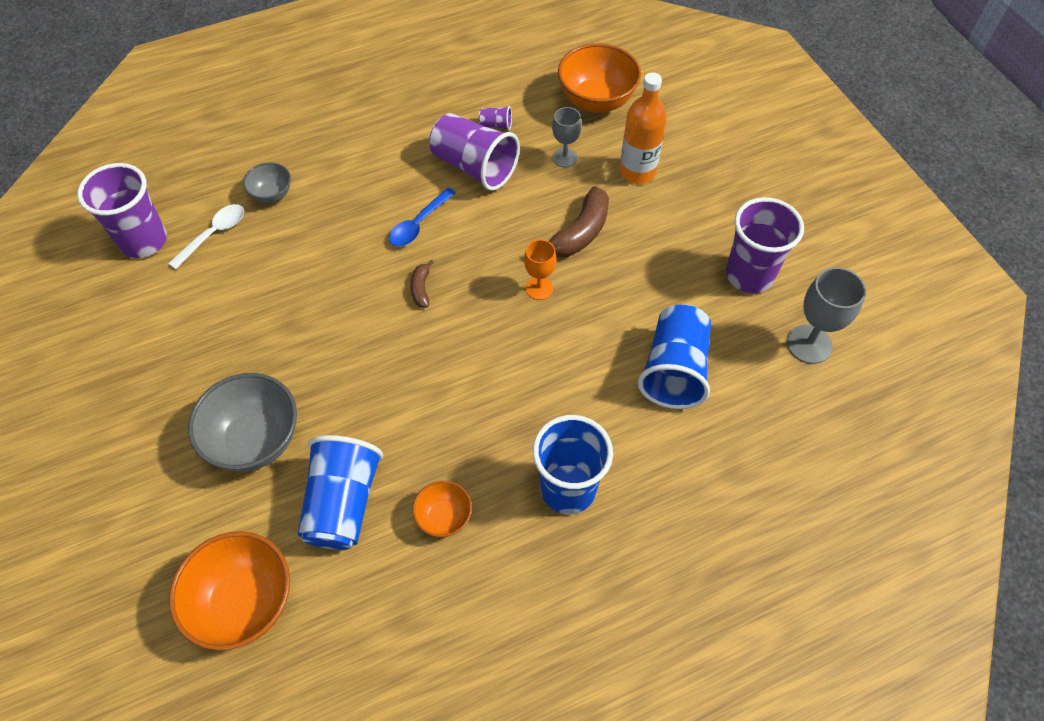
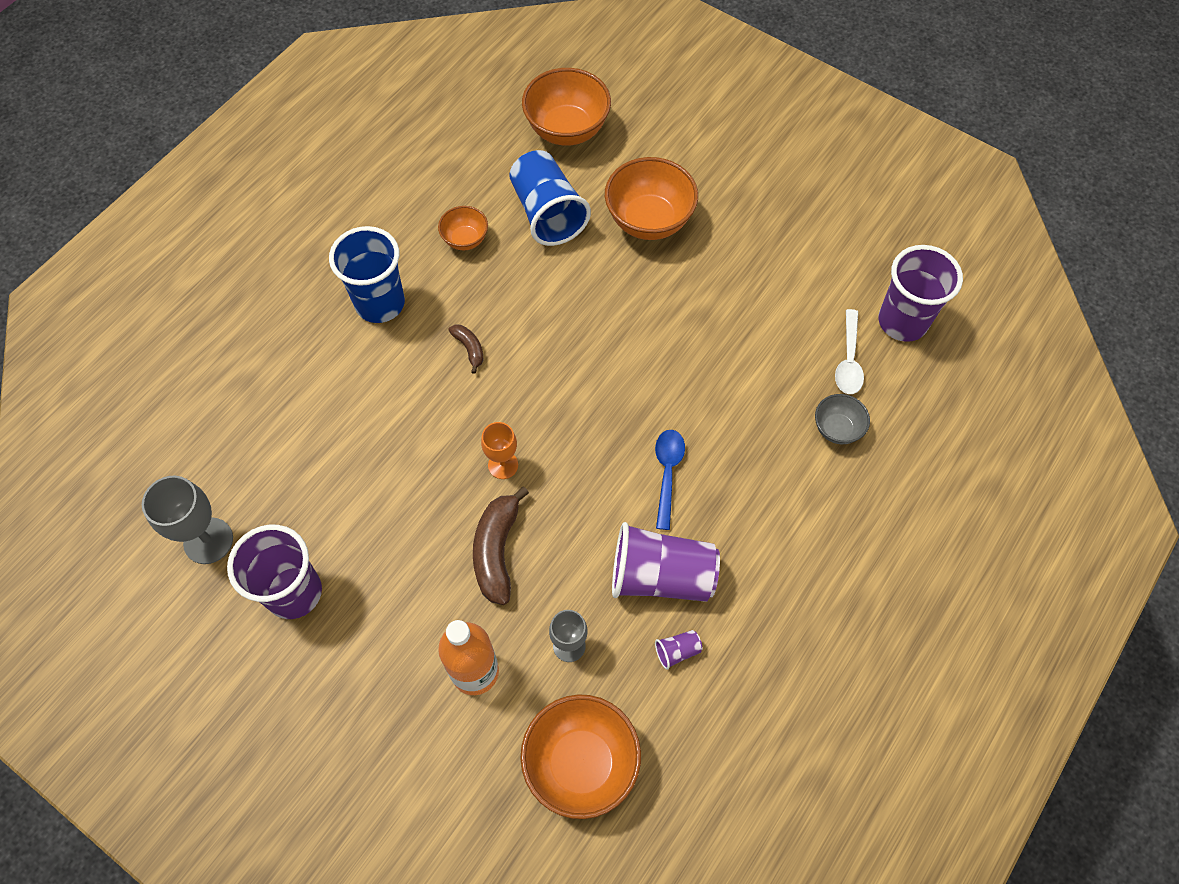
camera: 150 degrees right, 5 degrees up
(255, 440) = (649, 221): grey bowl -> orange bowl
(421, 289) = (614, 407): brown banana -> brown banana (469, 348)
(674, 370) = (333, 447): blue cup -> none

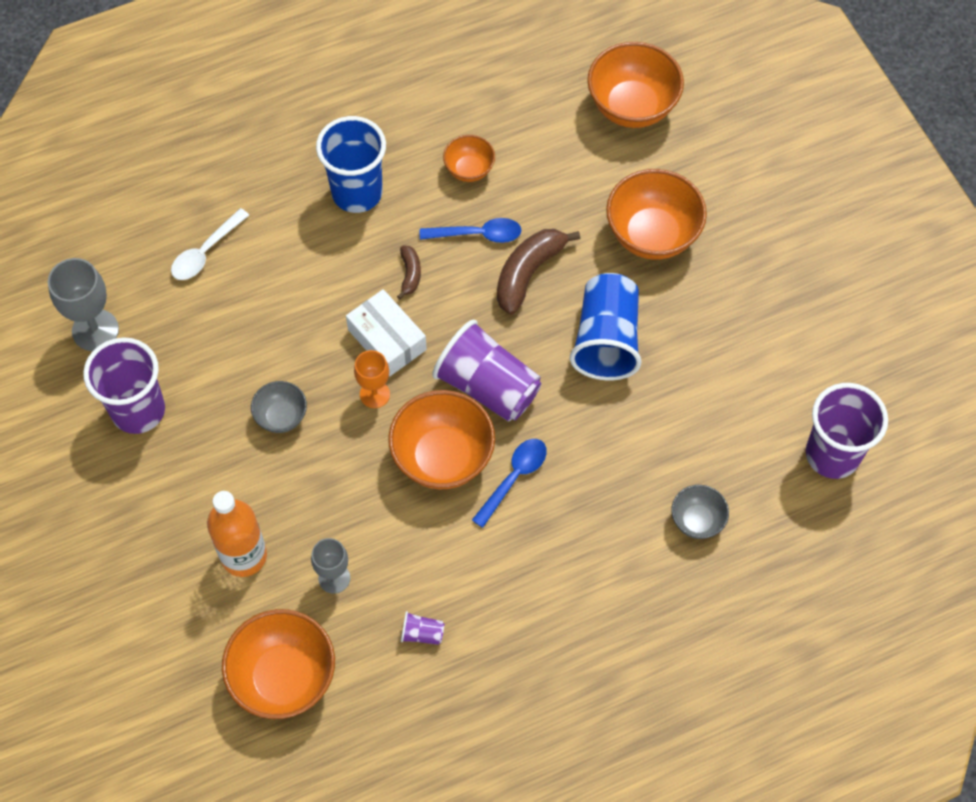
camera: 30 degrees right, 0 degrees up
(432, 528) = (281, 417): none -> grey bowl
(484, 413) = (387, 340): none -> white box
(497, 551) = (323, 466): brown banana -> brown banana (528, 273)
(506, 288) = (477, 234): none -> blue spoon
(547, 213) = (561, 181): blue cup -> blue cup (606, 340)
(596, 488) = (442, 457): none -> orange bowl
(661, 576) = (449, 563): purple cup -> purple cup (488, 386)
(848, 360) = (753, 463): white spoon -> white spoon (206, 252)

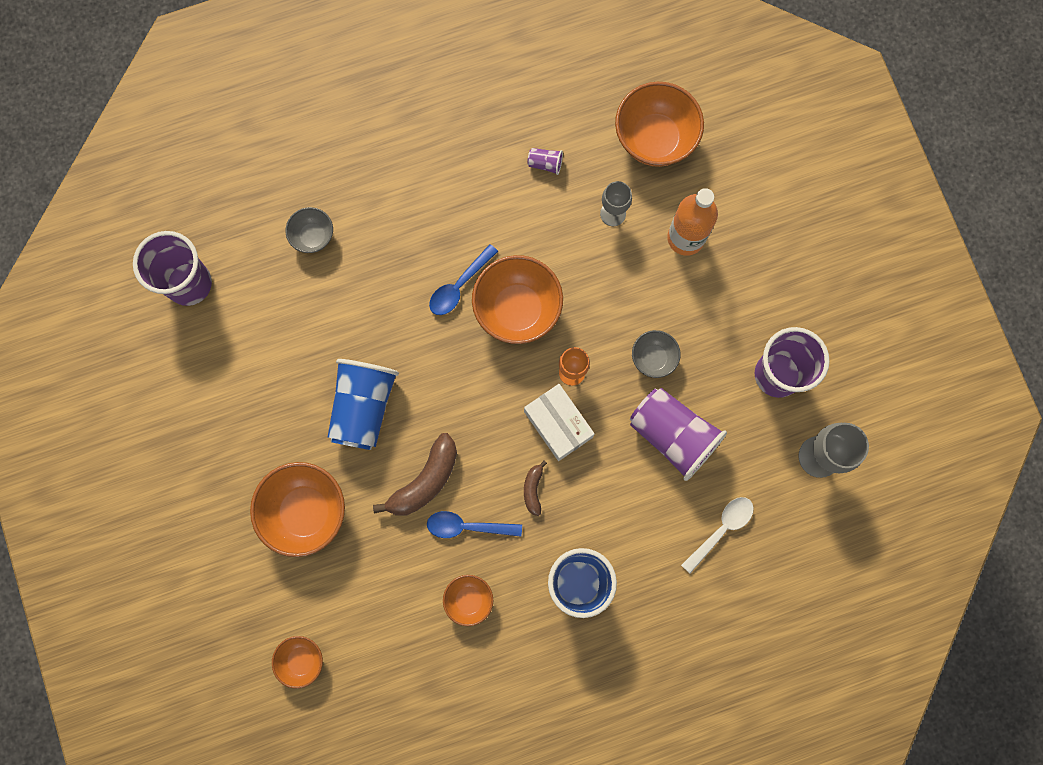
camera: 175 degrees left, 15 degrees up
(488, 386) = (473, 371): purple cup -> purple cup (672, 435)
(632, 107) = (301, 660): orange bowl -> orange bowl, size x0.54

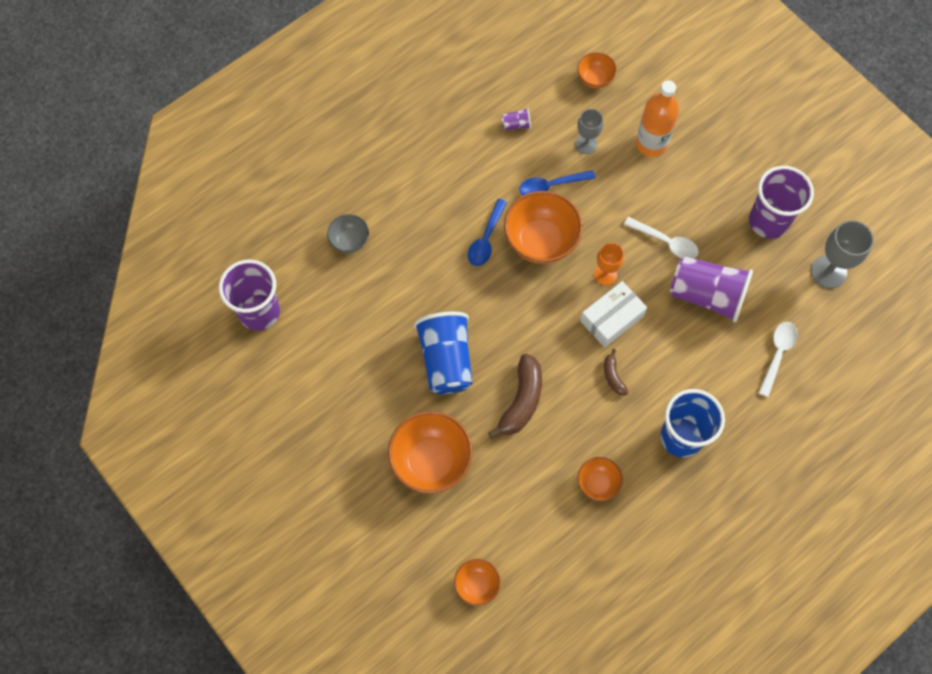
camera: 20 degrees left, 10 degrees down
(468, 526) = (572, 424): blue spoon -> blue spoon (551, 186)
(558, 424) = (611, 318): white box -> white box turned 75 degrees counterclockwise
(653, 358) = (665, 242): grey bowl -> white spoon
(654, 139) = (595, 79): orange bowl -> orange bowl, size x0.54

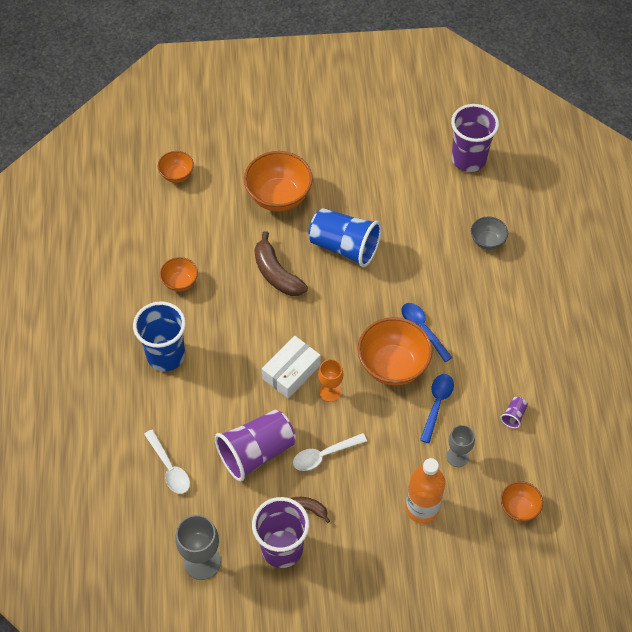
camera: 125 degrees right, 10 degrees down
(611, 318) = (291, 372): white box -> white box turned 45 degrees clockwise
(613, 376) = (246, 342): brown banana -> brown banana (308, 509)

